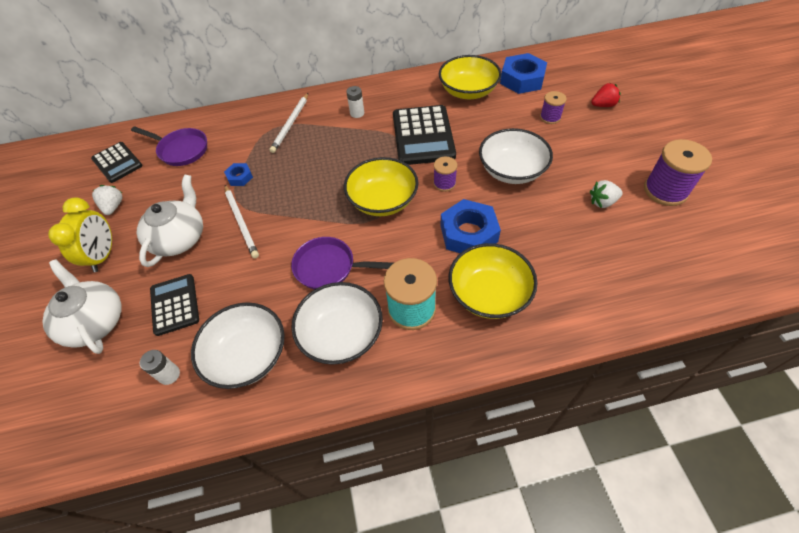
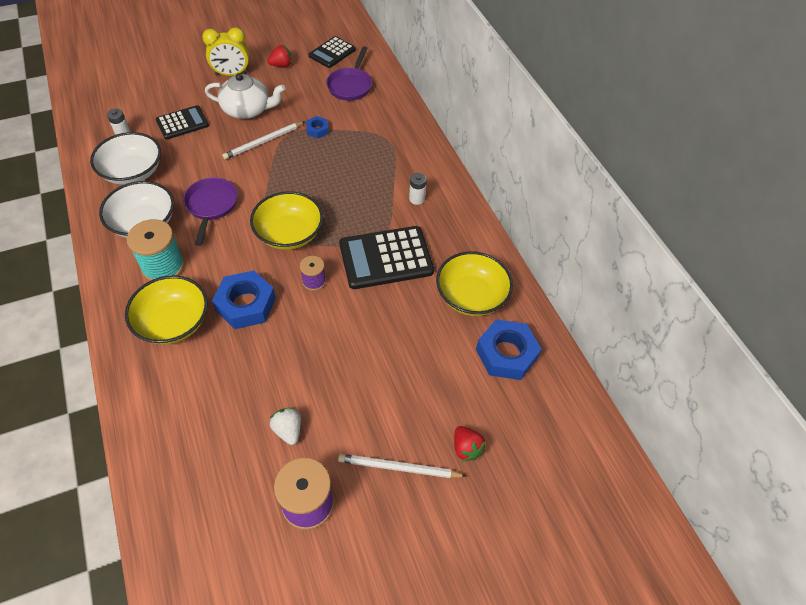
camera: 75 degrees right, 0 degrees up
(95, 321) = (172, 87): white teapot -> none
(114, 207) = (281, 65): white strawberry -> red strawberry
(290, 124) = (393, 150): white pencil -> white pencil (399, 468)
(511, 170) = (335, 341): white bowl -> none
(550, 117) = (432, 383): purple spool -> none

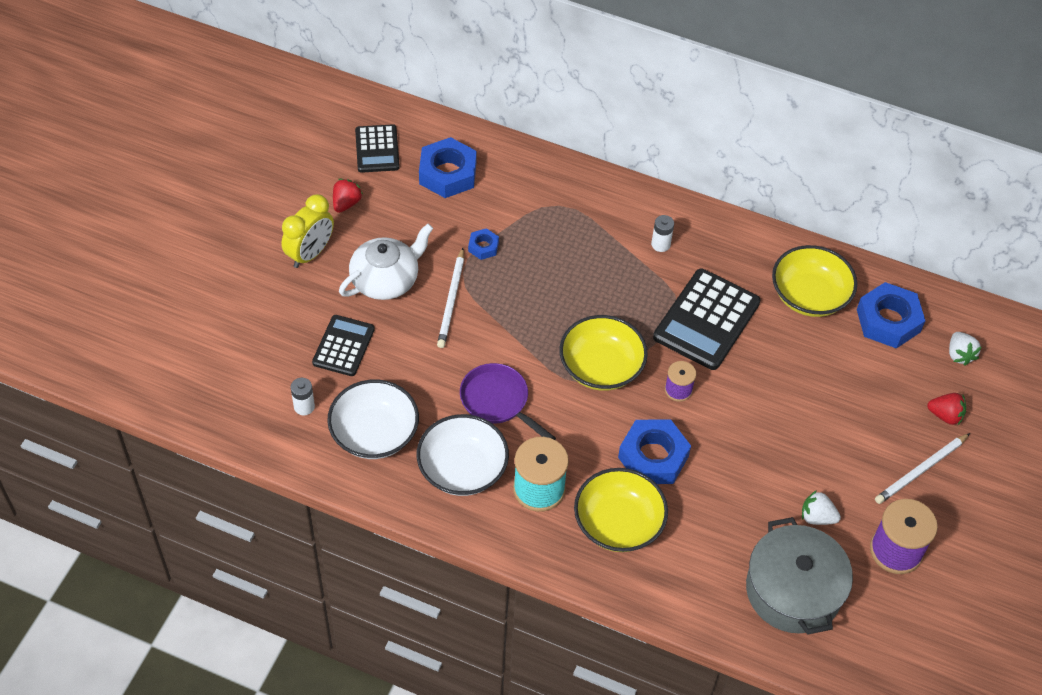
camera: 45 degrees left, 0 degrees up
(208, 460) = (793, 590): none -> grey pot
(350, 86) = (447, 173): purple pan -> blue nut
(531, 418) = (959, 355): none -> white strawberry

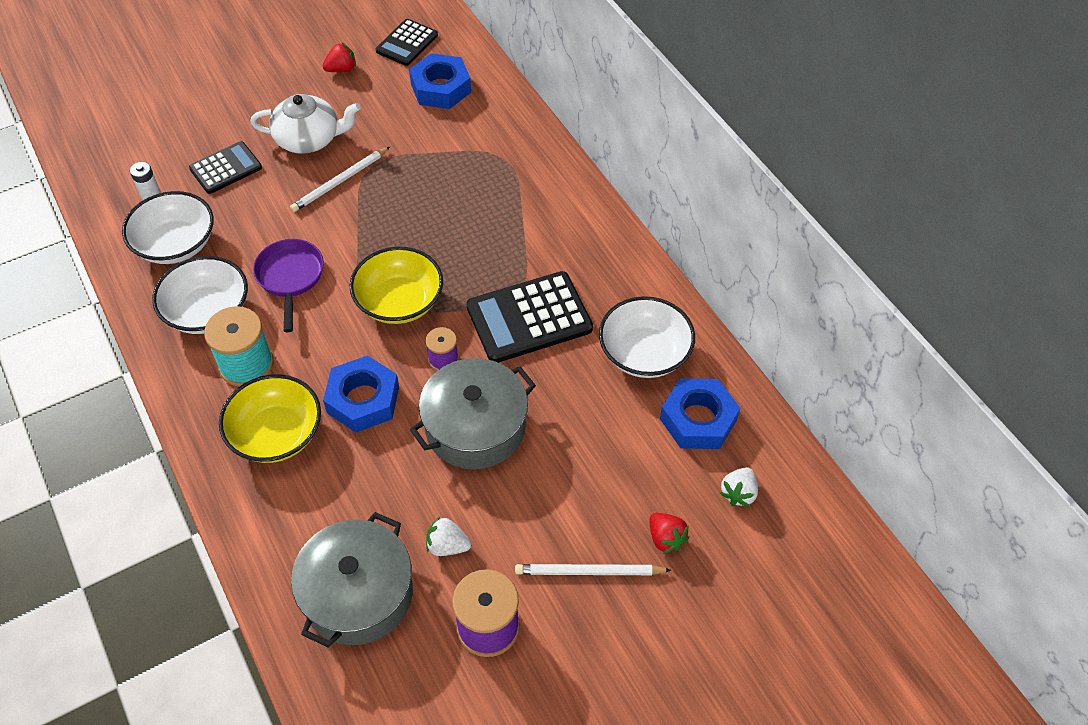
camera: 40 degrees right, 0 degrees up
(310, 253) = (276, 90): yellow clock -> none
(483, 247) = (408, 156): blue nut -> none
(660, 244) = (555, 235): white battery -> none
(751, 424) = (475, 427): none -> grey pot
(809, 296) = (644, 353): yellow bowl -> white bowl
(817, 517) = (447, 546): white strawberry -> white strawberry turned 45 degrees counterclockwise

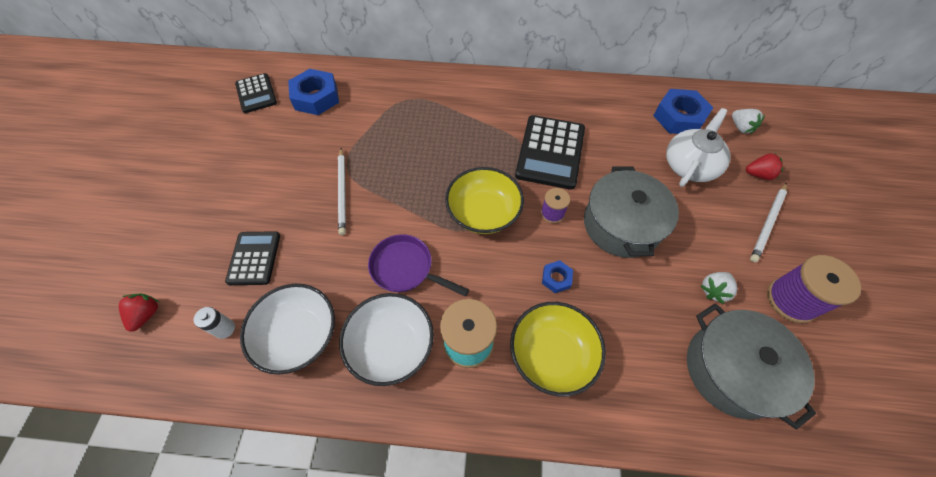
camera: 55 degrees left, 5 degrees up
(309, 139) = (282, 190): white teapot -> white teapot (689, 165)
(341, 69) = (237, 138): red strawberry -> red strawberry (146, 314)
(363, 400) = (556, 278): blue nut -> blue nut, size x0.50
(644, 353) = (615, 115): white bowl -> none

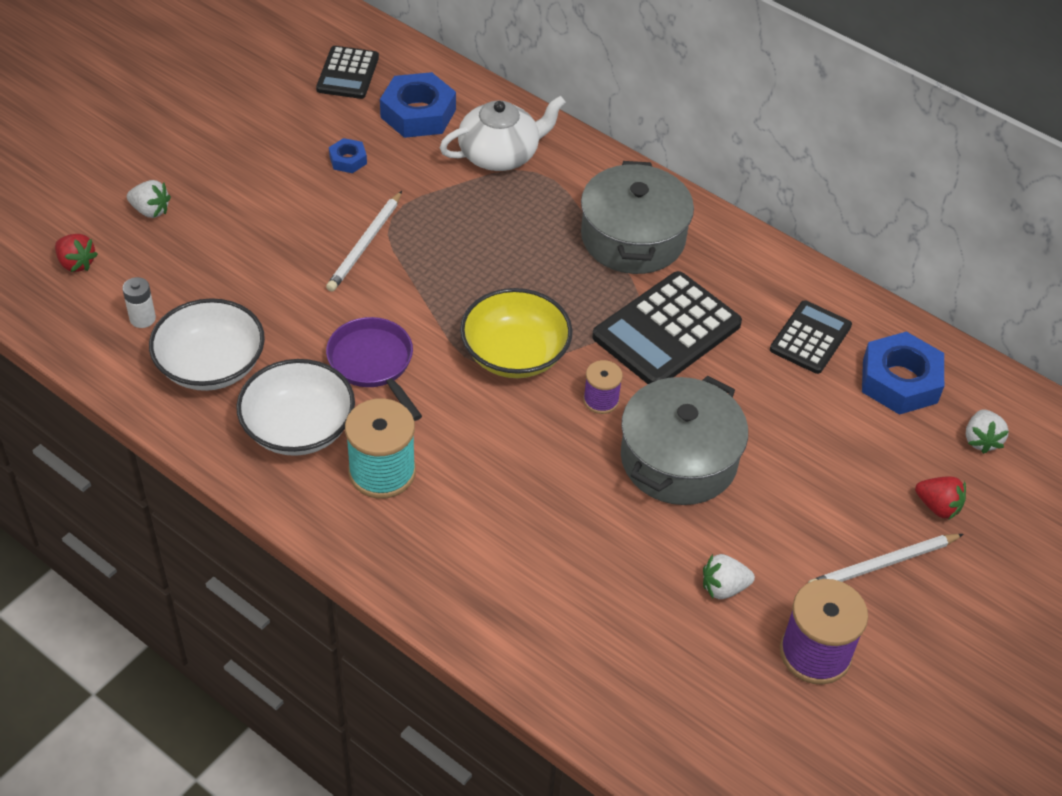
camera: 30 degrees right, 10 degrees down
(146, 314) = (76, 263): red strawberry -> red strawberry turned 90 degrees clockwise
(180, 245) = (150, 210): none -> white strawberry
(254, 258) = (217, 265): black calculator -> black calculator (810, 338)
(552, 354) = (464, 534): yellow bowl -> none
(556, 278) = (539, 468): blue nut -> blue nut (348, 160)
(689, 165) = (848, 445): white teapot -> white teapot (500, 154)
(732, 370) = (659, 668): grey pot -> grey pot (633, 238)

